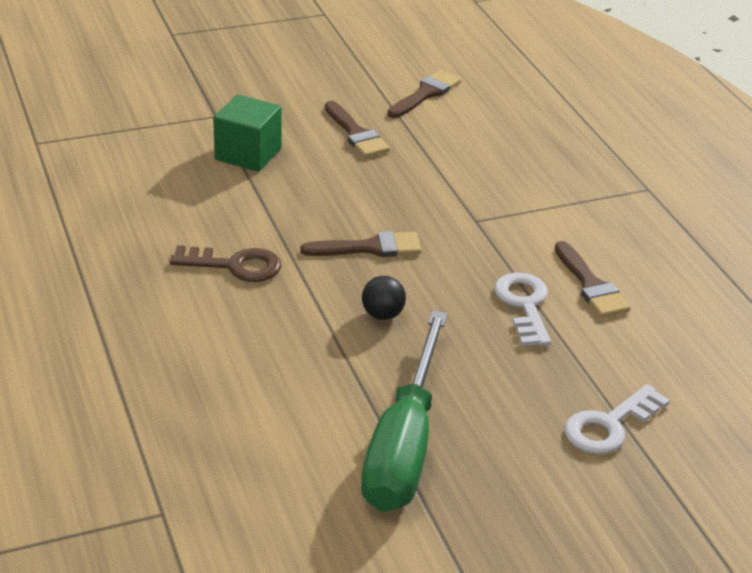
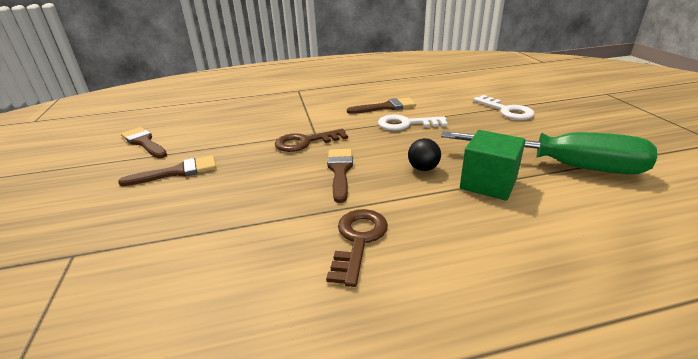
camera: 80 degrees left, 5 degrees down
(248, 154) = (168, 231): green cube -> green cube (488, 183)
(445, 215) = (305, 142): none -> brown key

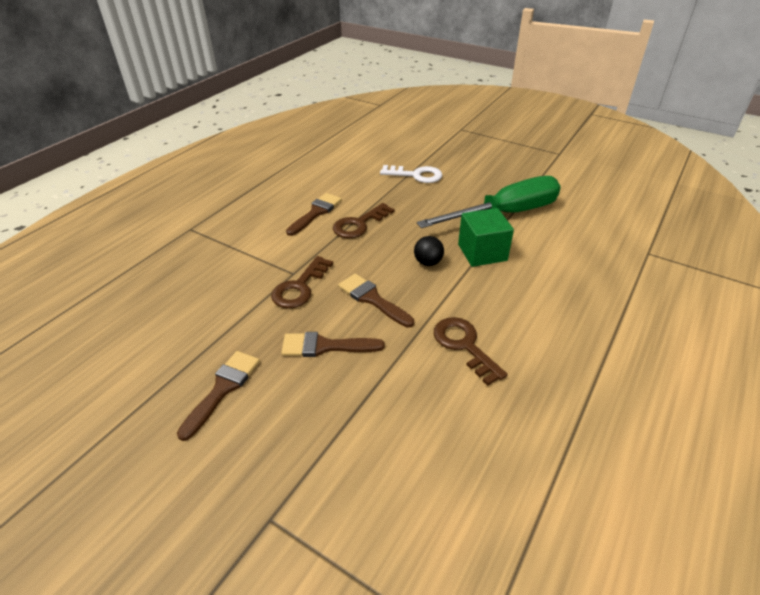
camera: 45 degrees left, 10 degrees up
(144, 142) = (112, 385): brown brush -> brown brush (325, 346)
(406, 124) = (359, 224): white key -> brown key

